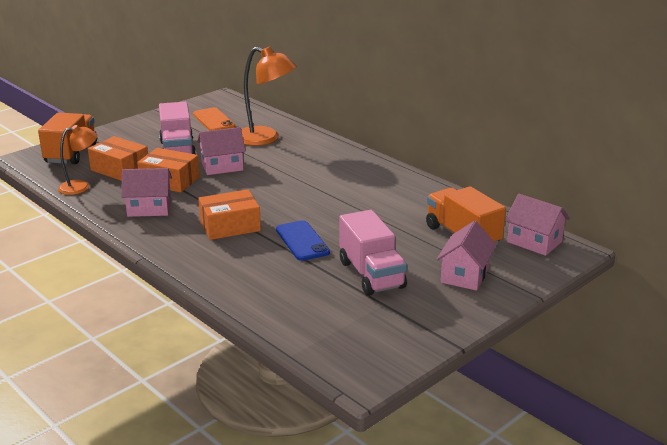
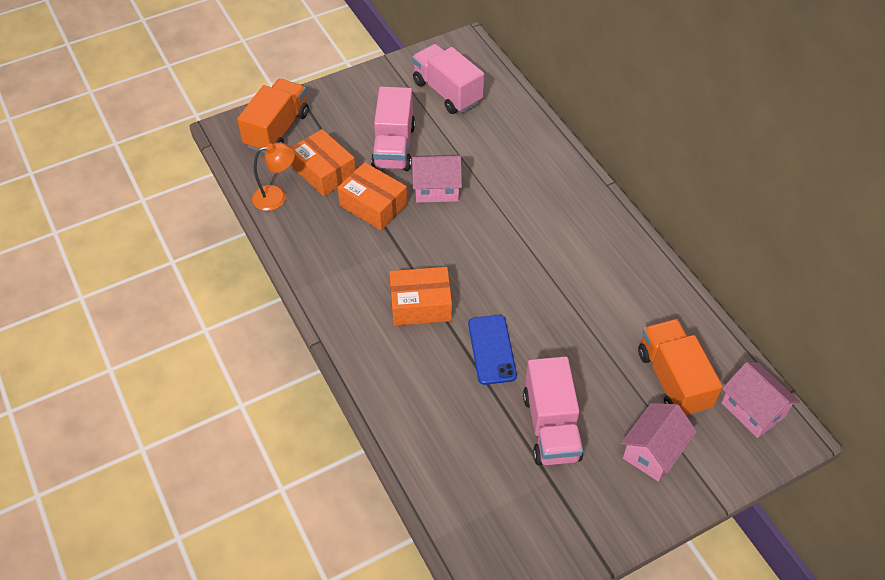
camera: 15 degrees right, 25 degrees up
(149, 208) = (341, 253): pink house -> none
(213, 120) = (447, 92): orange phone -> pink truck
(266, 139) = (498, 142): orange lamp -> none

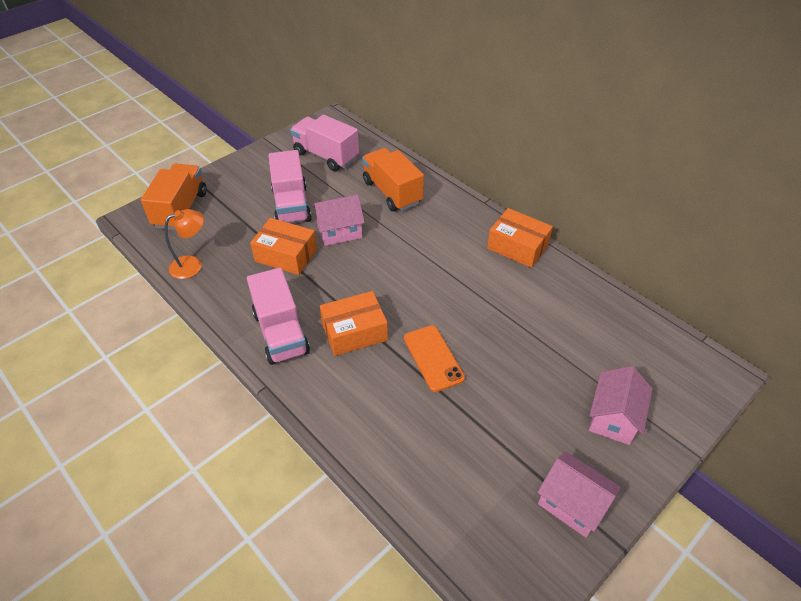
camera: 15 degrees left, 5 degrees down
(324, 172) = (233, 236): orange box -> orange box (517, 247)
(491, 349) = (433, 358): blue phone -> orange phone
(551, 427) = (512, 417): pink truck -> pink truck (281, 333)
(673, 380) = (603, 349): orange truck -> orange truck (392, 192)
(753, 410) = (681, 359): pink house -> pink house (572, 504)

